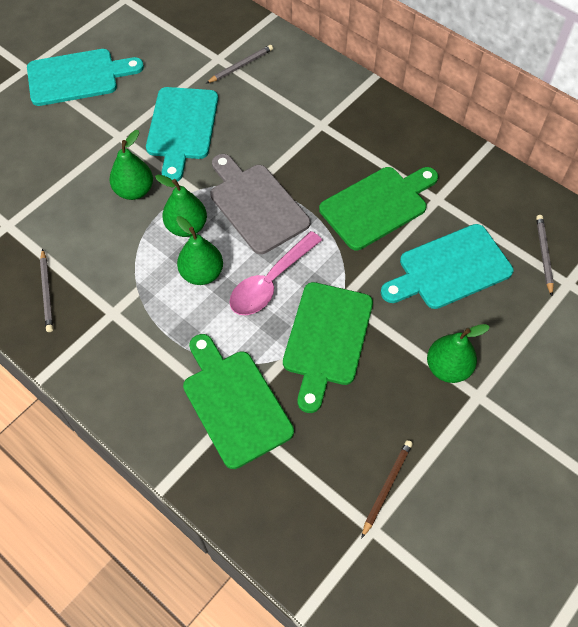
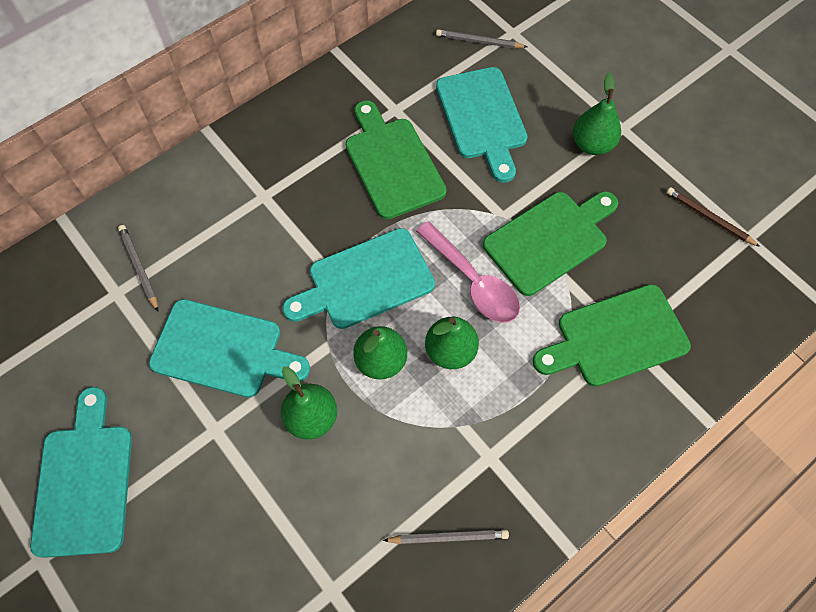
camera: 80 degrees left, 5 degrees up
(256, 205) = (365, 281): grey cutting board -> turquoise cutting board
(326, 339) = (549, 240): green cutting board -> green cutting board turned 60 degrees counterclockwise

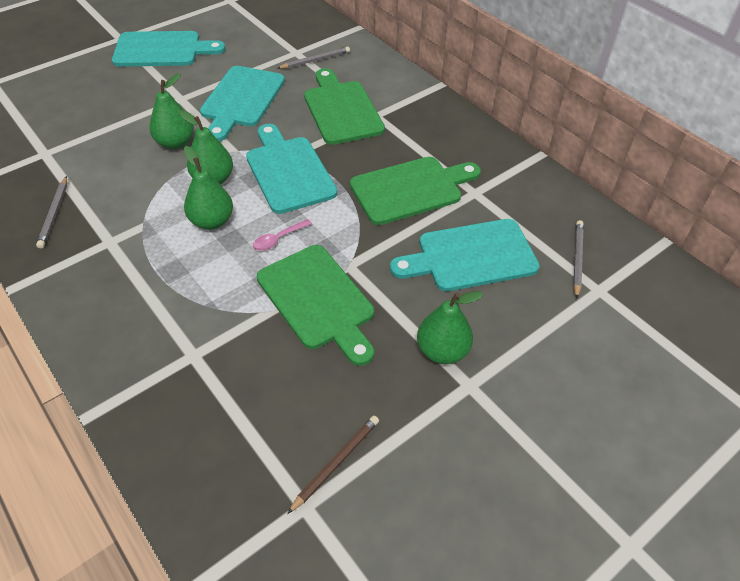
camera: 90 degrees right, 15 degrees down
(473, 281) = (278, 239): pink spoon -> pink spoon, size x0.50
(616, 337) = (198, 345): green cutting board -> green cutting board (341, 110)

